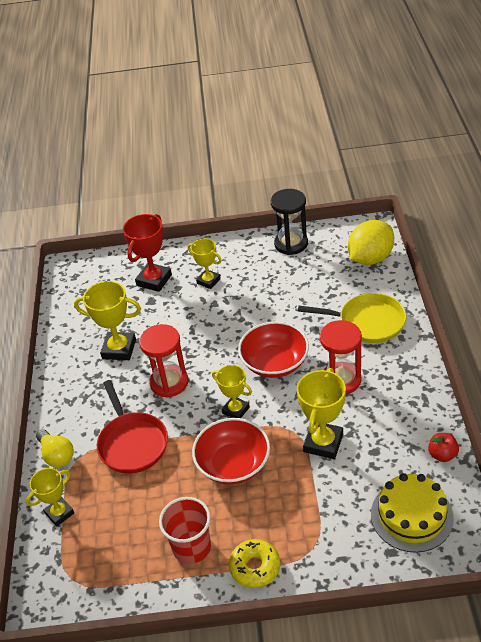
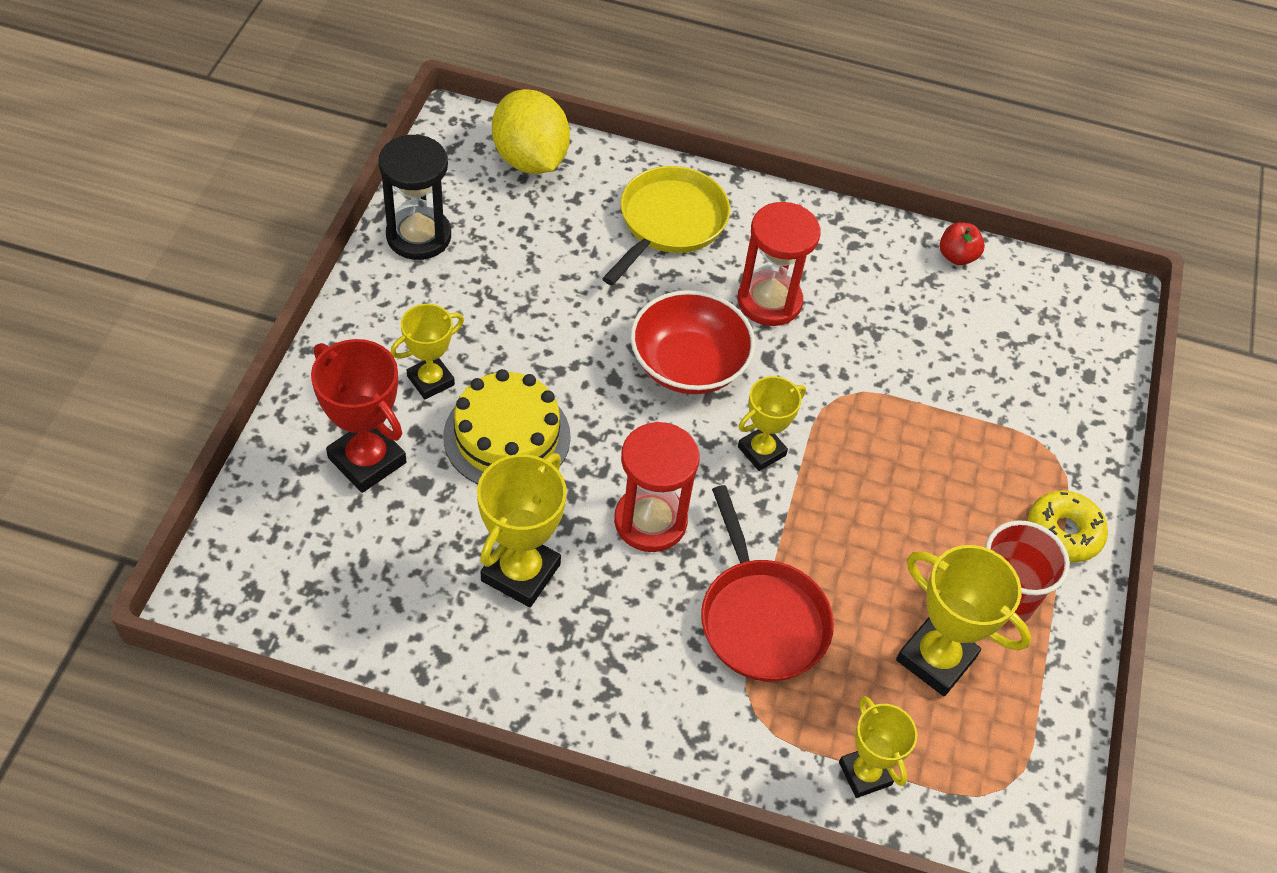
camera: 80 degrees left, 10 degrees up
(57, 455) = (732, 746): yellow light bulb -> none
(132, 443) = (761, 618): red pan -> red pan turned 75 degrees clockwise
(233, 464) = (869, 493): red bowl -> none
(323, 443) = (879, 370): yellow trophy -> yellow trophy (936, 658)
(411, 516) = (1041, 330): yellow cake -> yellow cake (507, 436)

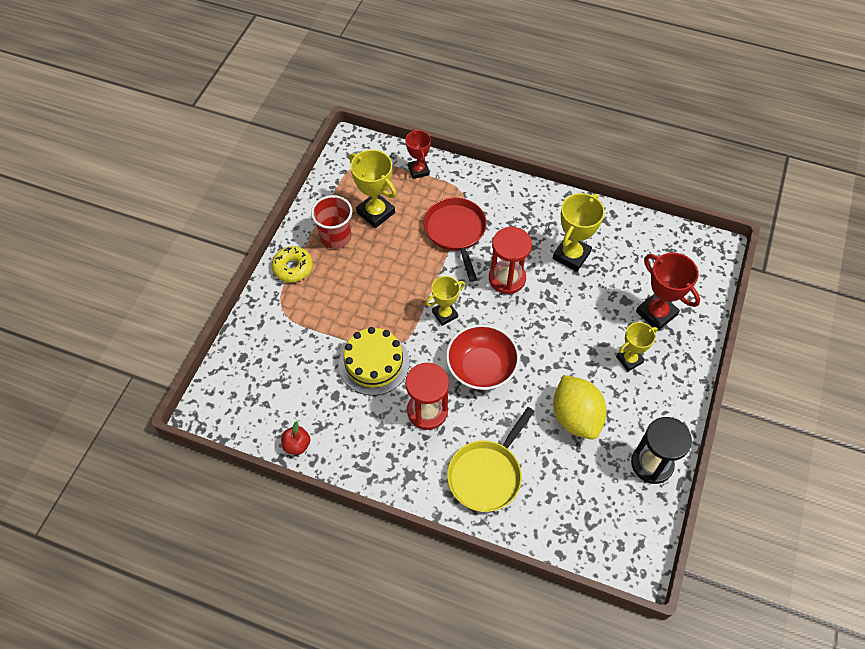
camera: 170 degrees left, 5 degrees up
(507, 436) = (583, 325): yellow cake -> yellow cake (374, 363)
(530, 159) = (583, 533): yellow lemon -> yellow lemon (575, 417)
(865, 773) = (418, 170): yellow trophy -> red trophy

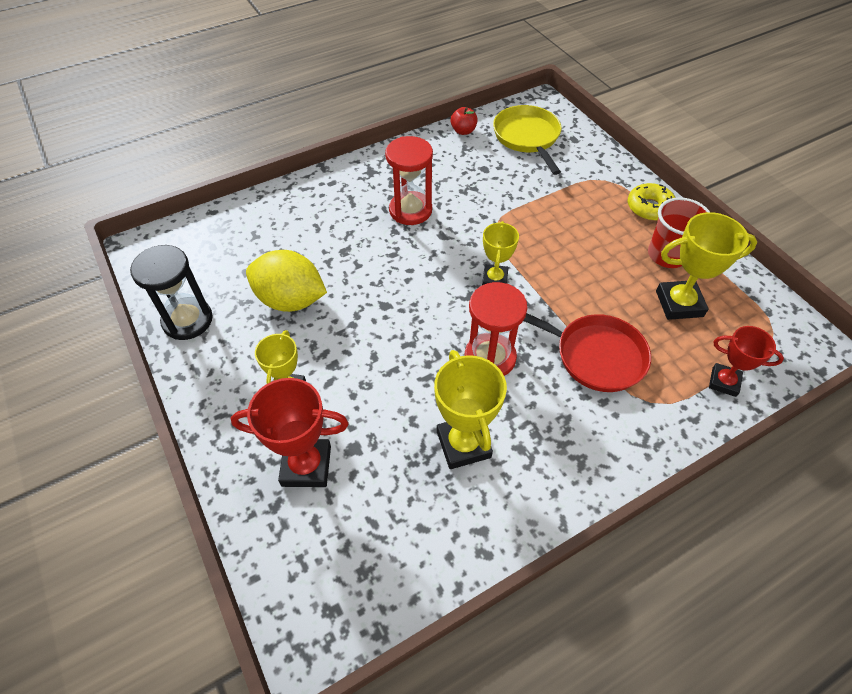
camera: 130 degrees right, 5 degrees down
(374, 363) = (491, 205): yellow cake -> none
(481, 367) = (411, 268): red bowl -> none
(487, 474) = (318, 211): yellow pan -> yellow pan (527, 137)

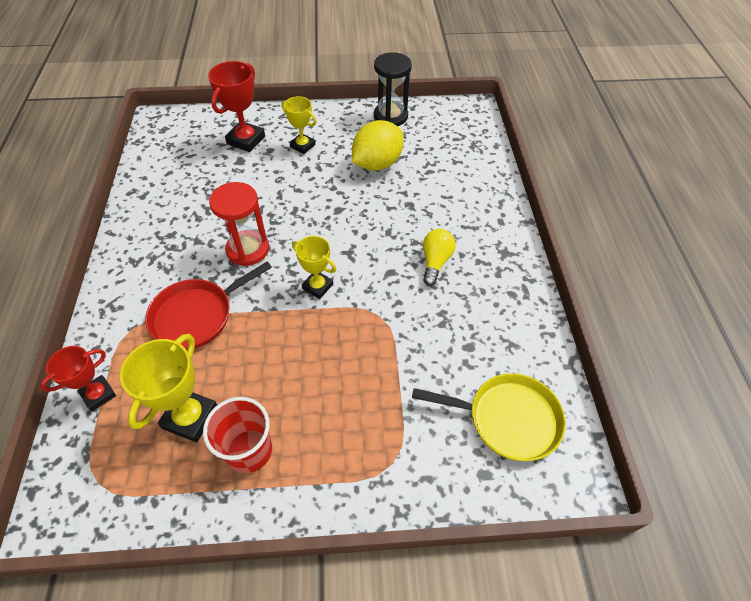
camera: 115 degrees right, 0 degrees up
(410, 210) = (435, 262): red hourglass -> yellow light bulb
(463, 131) = (544, 356): red apple -> none
(463, 444) = (198, 208): yellow trophy -> none
(649, 208) = (322, 483): yellow donut -> none

